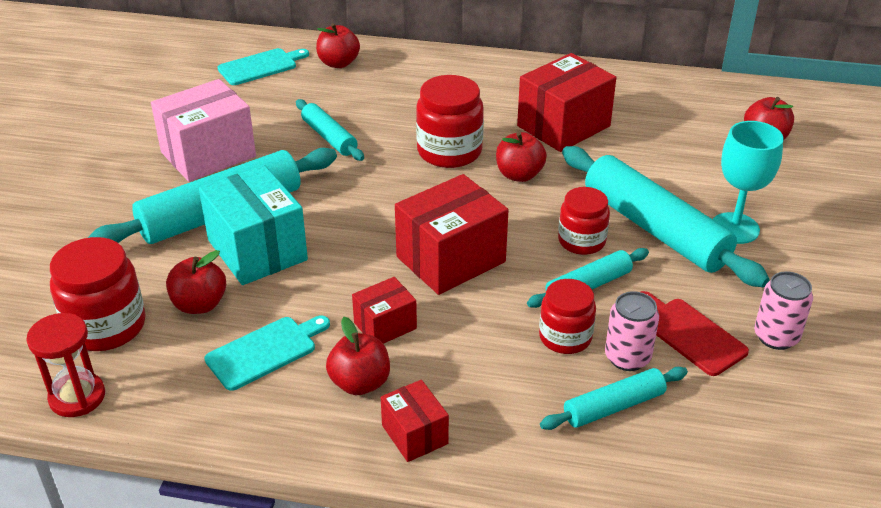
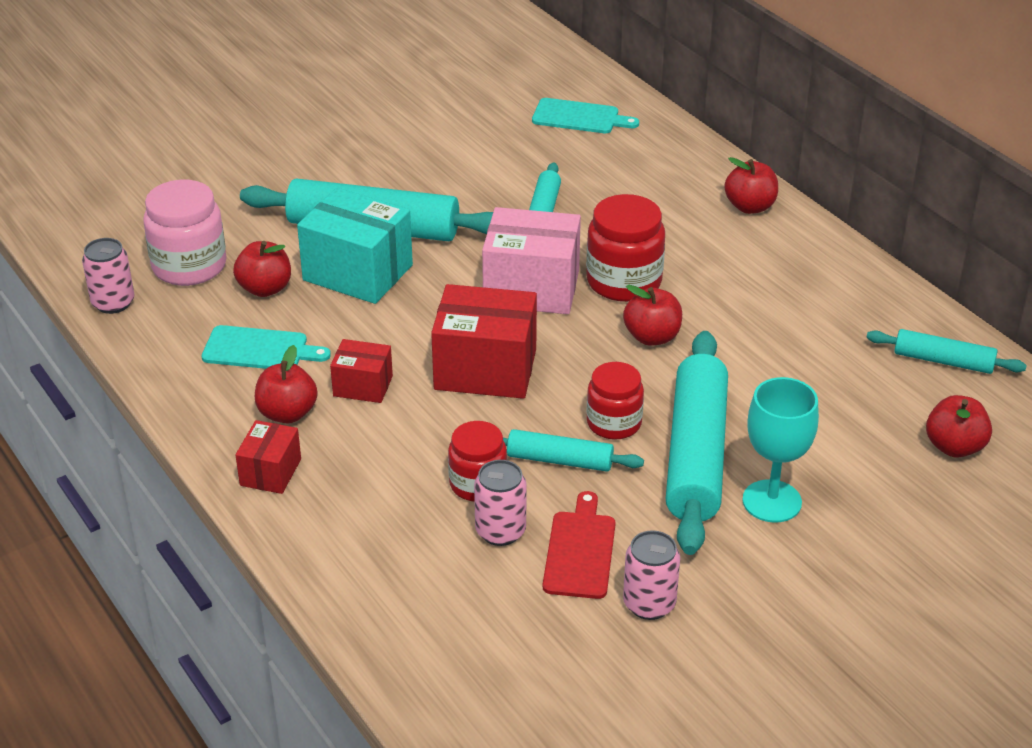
camera: 45 degrees right, 0 degrees up
(77, 397) = (113, 303): red hourglass -> pink can
(106, 326) = (189, 266): red jar -> pink jar
(208, 154) = (430, 174): pink box -> pink box (531, 288)
(257, 250) = (358, 272): turquoise box -> turquoise box turned 75 degrees counterclockwise
(338, 63) = (650, 148): red apple -> red apple (750, 207)
(563, 126) = (765, 318): red box -> none
(614, 407) = (432, 555): turquoise rolling pin -> turquoise rolling pin (943, 361)

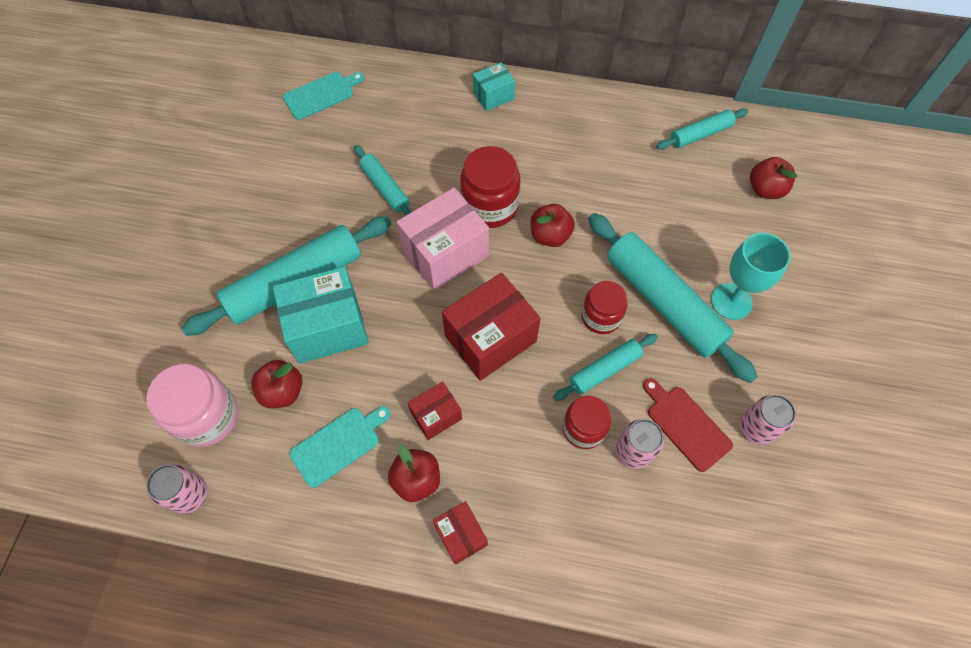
camera: 45 degrees left, 25 degrees up
(750, 207) = (493, 96): red apple -> turquoise box

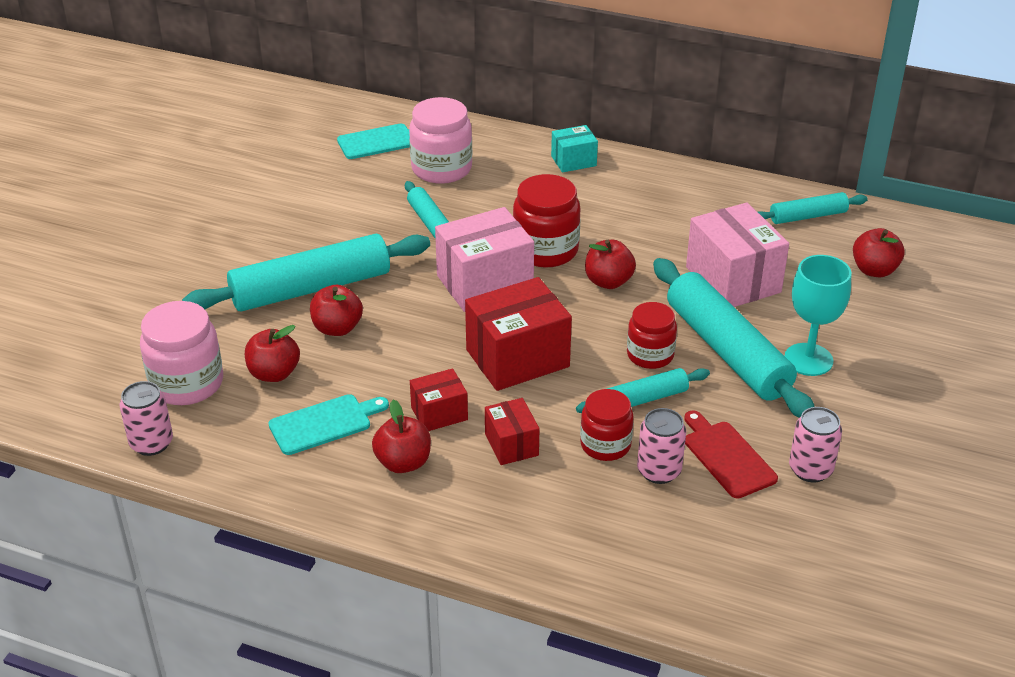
camera: 10 degrees right, 25 degrees down
(327, 327) = (337, 328): turquoise box -> red apple
(382, 121) = (441, 169): none -> pink jar
(461, 535) = (441, 514): red box -> red box (511, 445)
(653, 218) = (733, 280): none -> pink box

